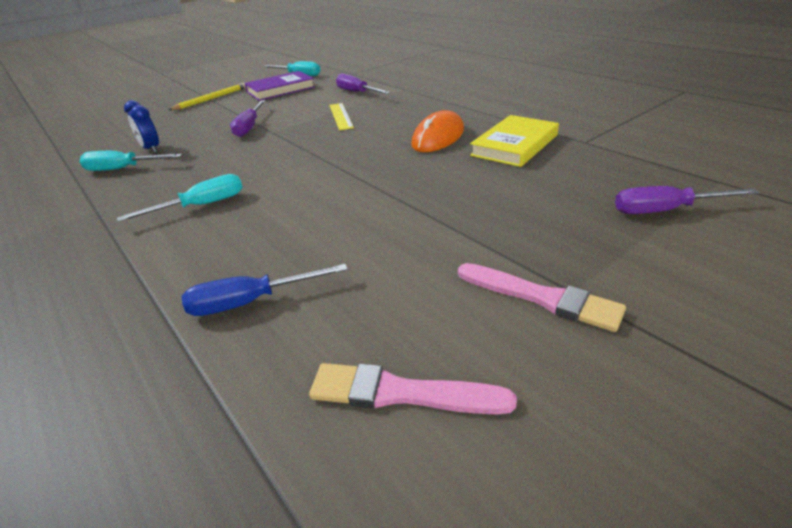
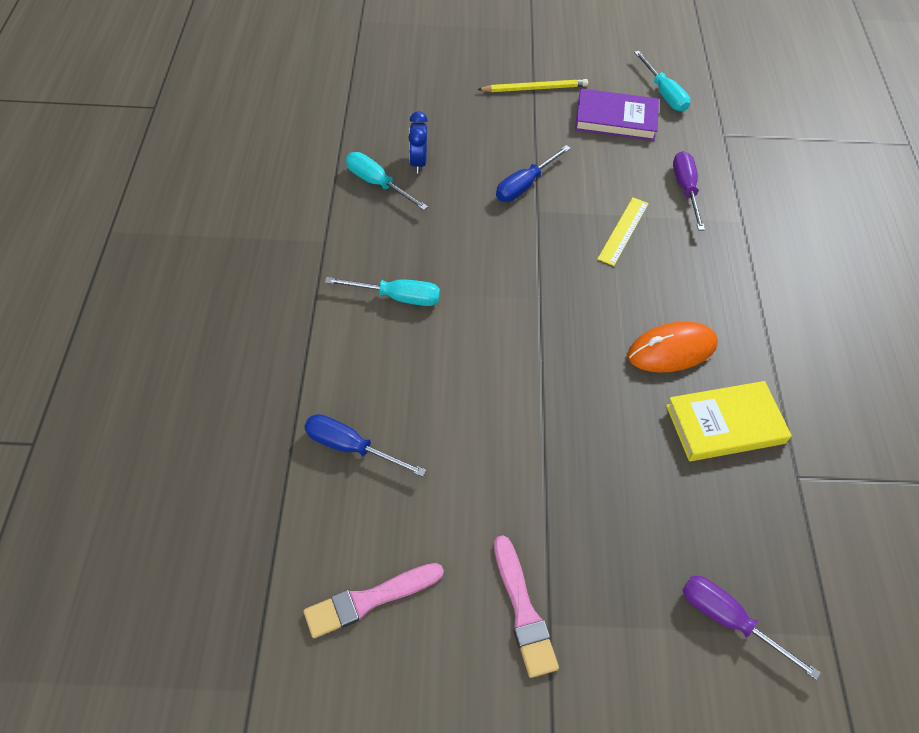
camera: 35 degrees right, 20 degrees up
(249, 127) = (525, 185): purple screwdriver -> blue screwdriver
(401, 393) = (369, 600): pink brush -> pink brush turned 75 degrees counterclockwise

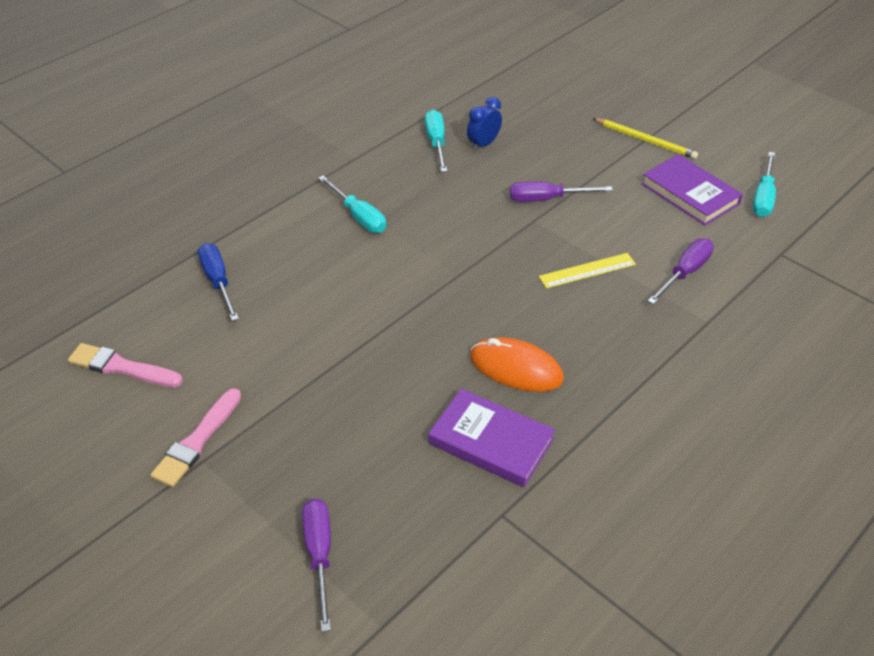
camera: 45 degrees right, 10 degrees down
(525, 185) = (547, 199): blue screwdriver -> purple screwdriver
(725, 424) = (491, 441): yellow book -> purple book

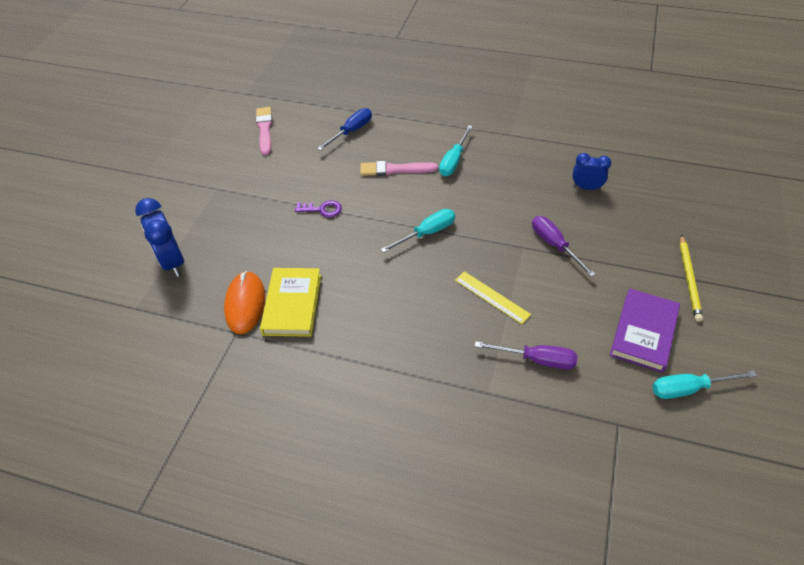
camera: 65 degrees right, 5 degrees up
(197, 441) = (228, 180): pink brush -> pink brush (394, 169)
(319, 555) = (173, 262): purple screwdriver -> blue clock
(345, 359) = (322, 209): none -> purple key
(436, 143) = (564, 164): turquoise screwdriver -> turquoise screwdriver (427, 233)
(491, 441) = (292, 304): purple book -> yellow book
(516, 368) = (364, 293): orange mouse -> orange mouse (245, 304)

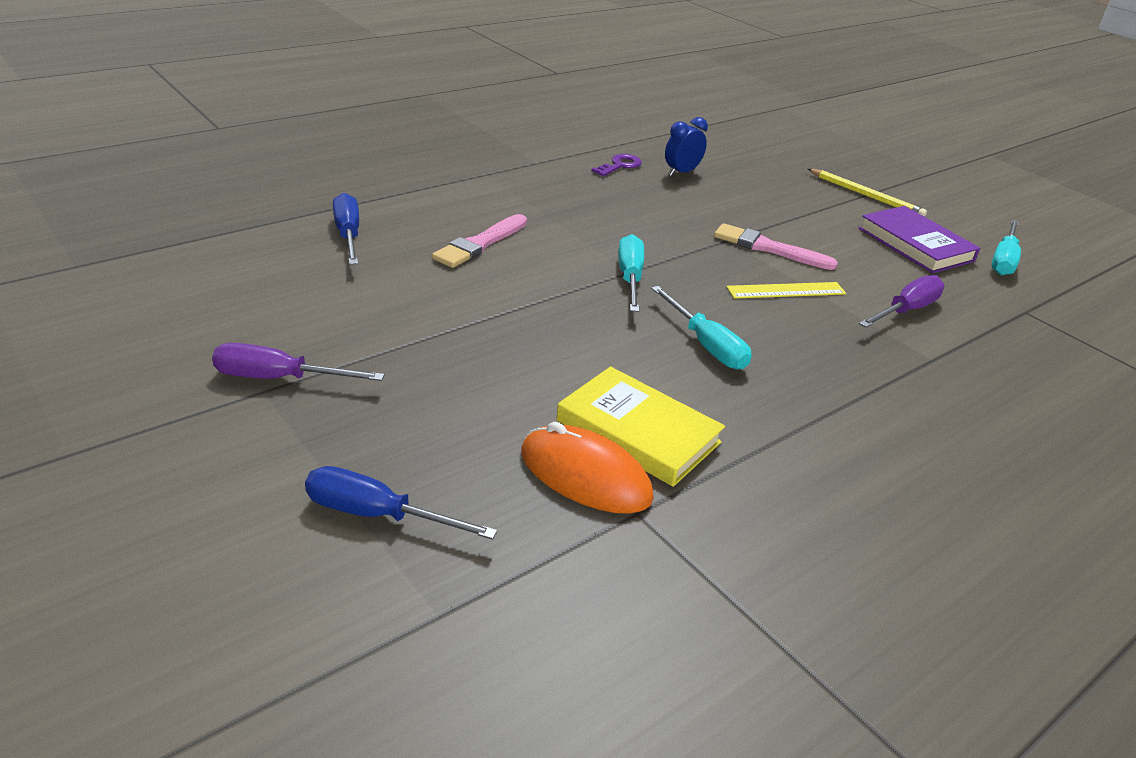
camera: 60 degrees left, 15 degrees down
(173, 262) = (377, 515): blue clock -> blue screwdriver
(265, 129) = (204, 289): pink brush -> pink brush (768, 248)
(322, 209) = (474, 323): purple key -> purple key (620, 165)
(454, 161) = (527, 207): turquoise screwdriver -> turquoise screwdriver (706, 345)
(554, 245) = (746, 225): purple screwdriver -> purple screwdriver (279, 378)

